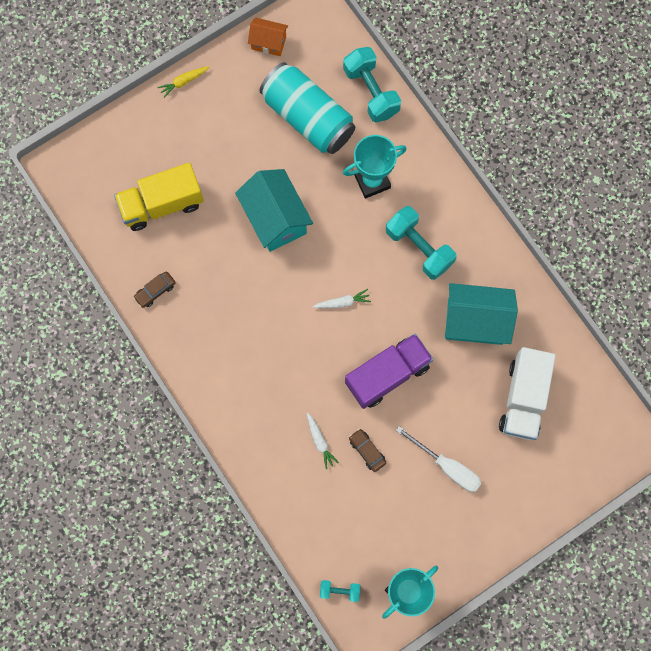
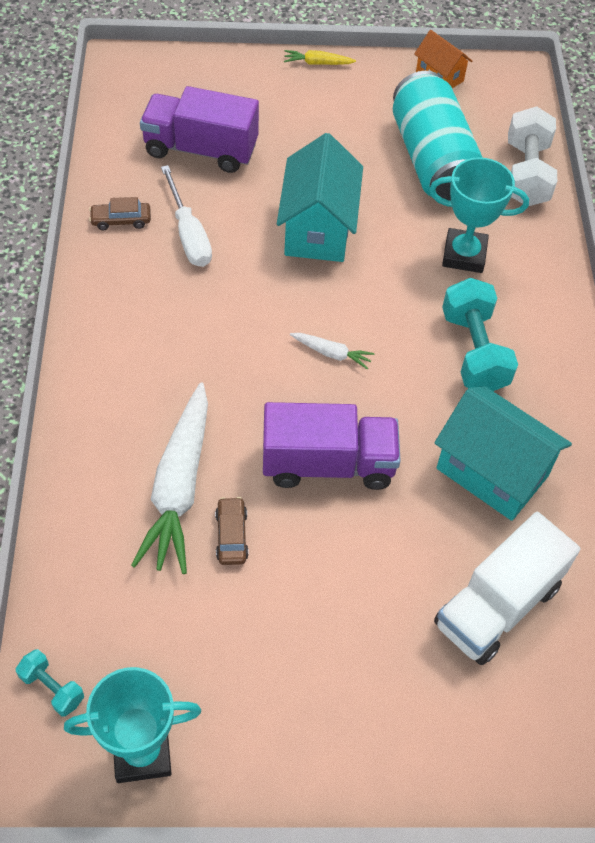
camera: 30 degrees right, 20 degrees down
(162, 204) = (201, 149): yellow truck -> purple truck
(320, 441) = (179, 486): white carrot -> white carrot, size x2.28
(371, 92) = (526, 174): turquoise dumbbell -> white dumbbell
(447, 466) = (326, 624): white screwdriver -> white screwdriver (188, 234)

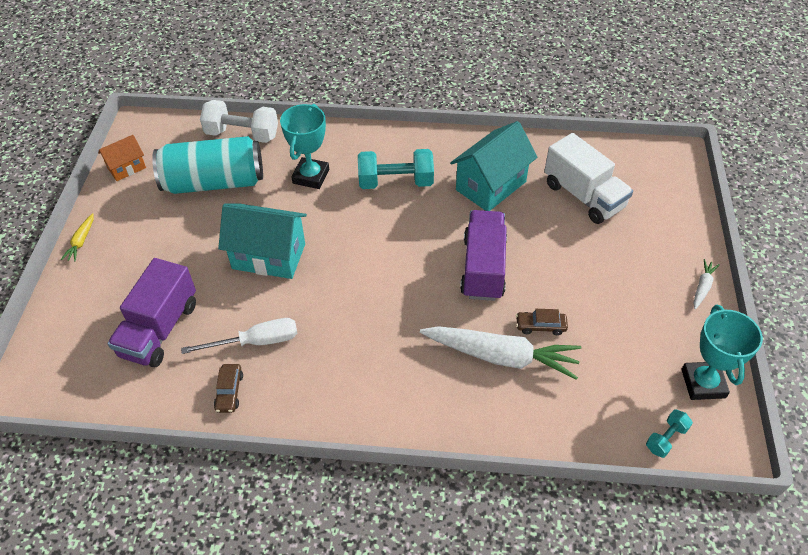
camera: 80 degrees left, 5 degrees down
(331, 353) = (389, 258): white carrot -> white carrot (702, 287)

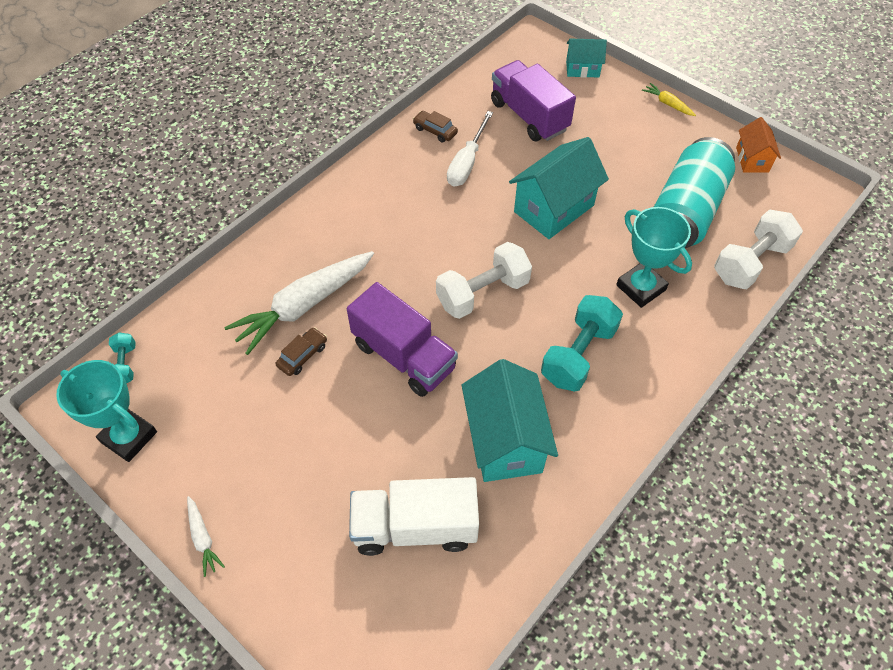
camera: 125 degrees right, 5 degrees up
(59, 323) = (582, 69): none -> turquoise house
(389, 255) = (482, 293): none -> white dumbbell

